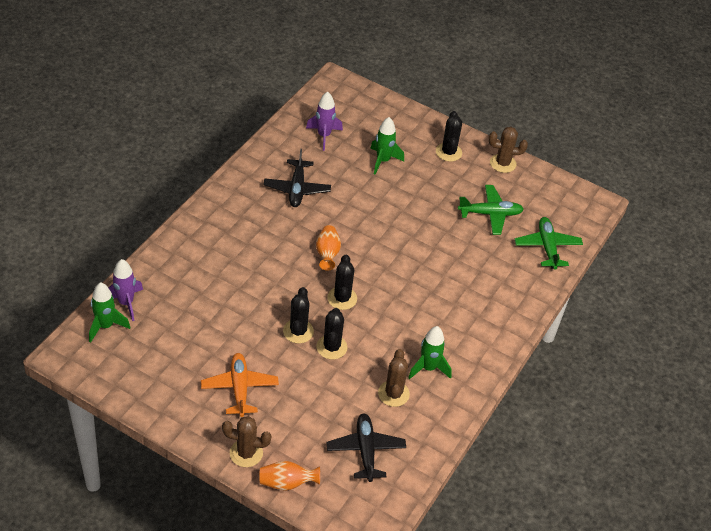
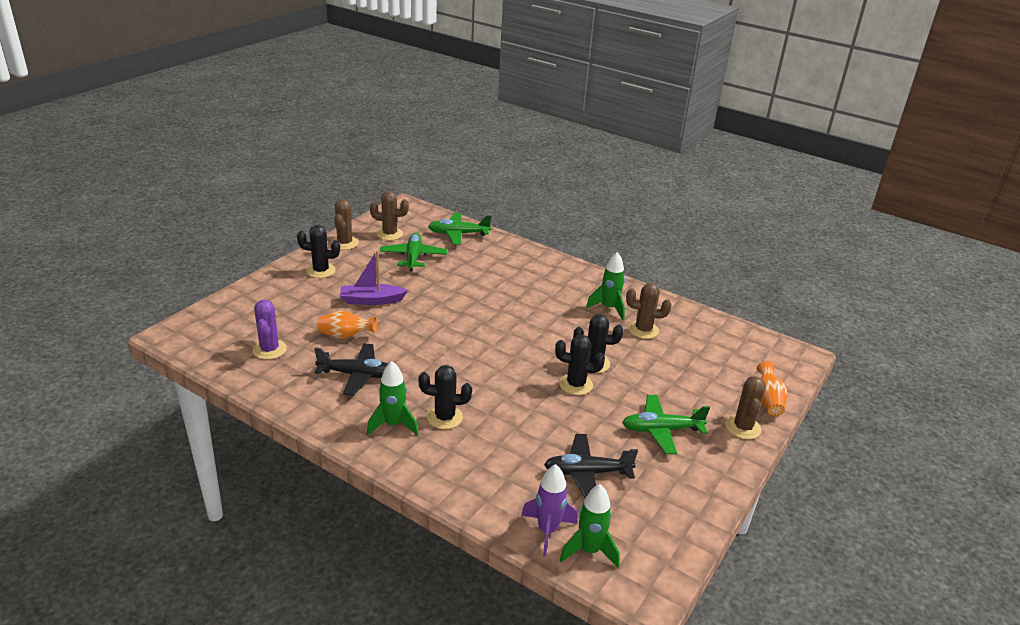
camera: 85 degrees left, 15 degrees down
(239, 388) = (661, 430): orange plane -> green plane
(324, 136) = (269, 350): purple rocket -> purple cactus
(327, 254) = (463, 358): orange vase -> orange vase (345, 335)
(342, 298) = (527, 352): black cactus -> black cactus (444, 417)
(365, 451) = (713, 351): black plane -> black plane (587, 473)
(383, 161) = (324, 311): green rocket -> green rocket (393, 424)
(406, 189) = (371, 300): none -> purple boat
(530, 194) = (389, 234): none -> brown cactus

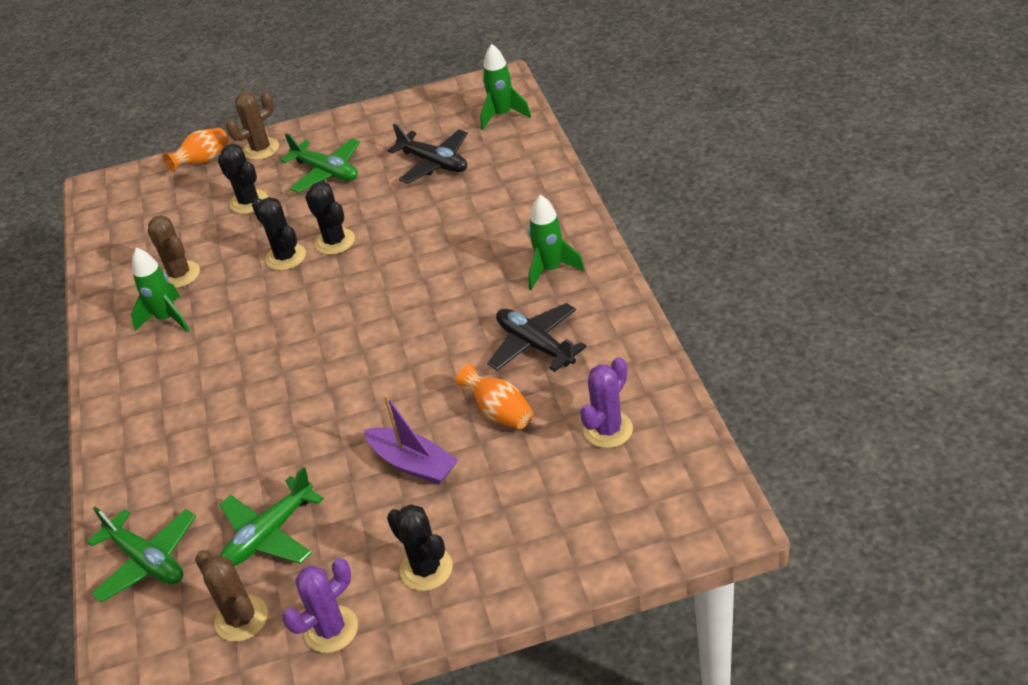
camera: 130 degrees left, 10 degrees up
(345, 243) = (331, 629): brown cactus -> purple cactus
(444, 417) = (495, 257): black cactus -> black cactus (249, 202)
(547, 530) = (516, 137): purple rocket -> none

